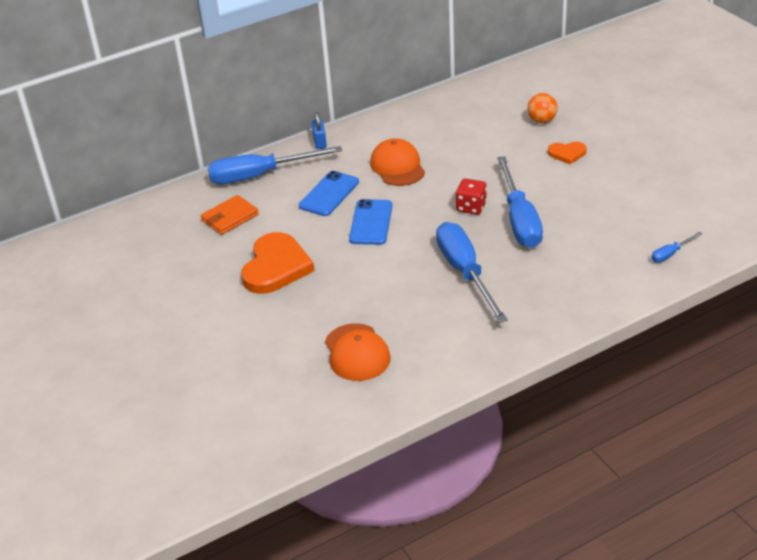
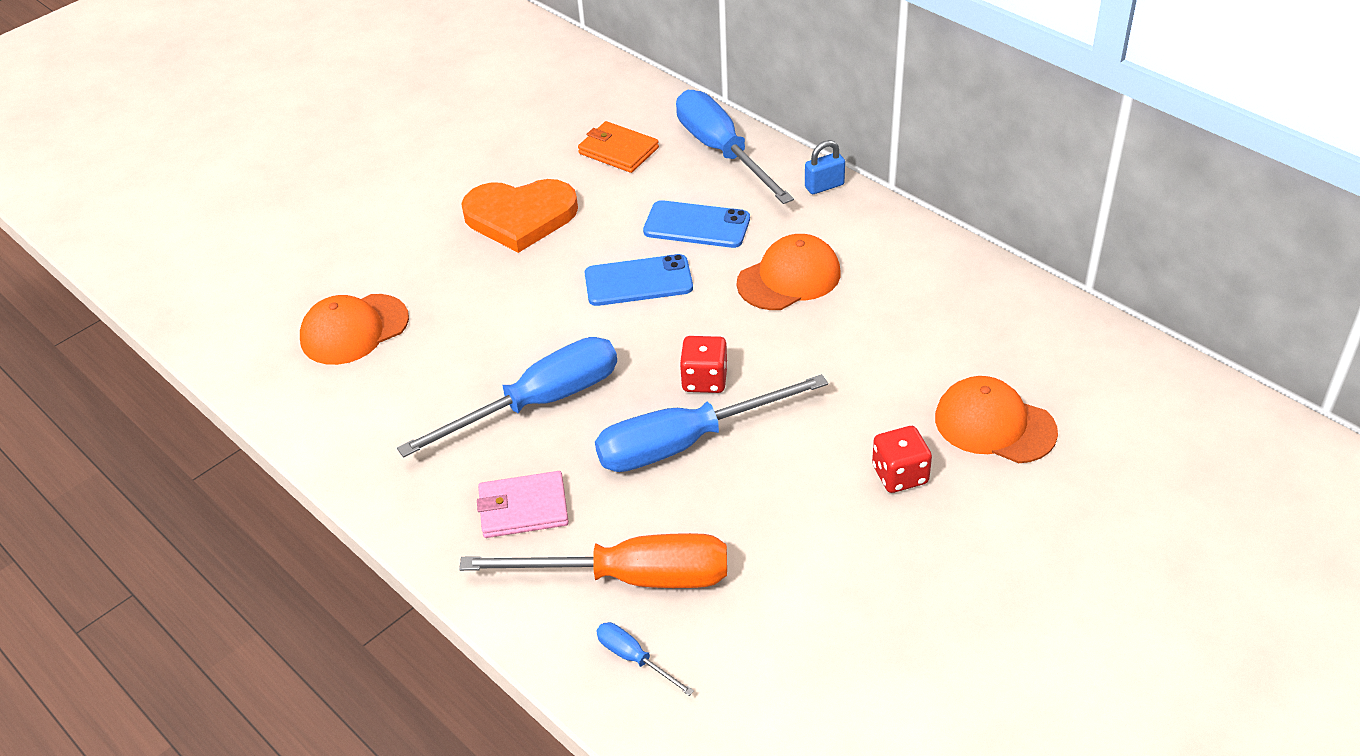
camera: 75 degrees right, 5 degrees up
(542, 120) = (994, 425): orange ball -> orange cap
(552, 285) = (523, 508): none -> pink wallet
(567, 153) = (900, 475): orange heart -> red dice
(615, 250) = (629, 577): none -> orange screwdriver

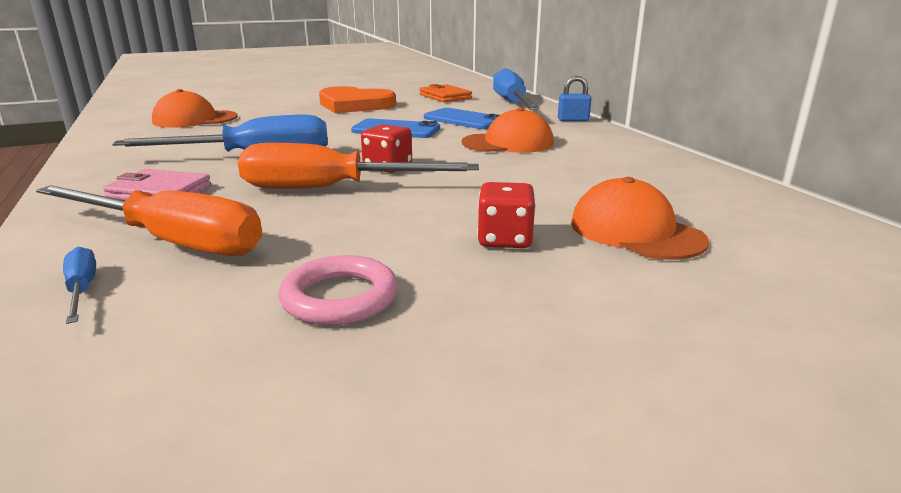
camera: 20 degrees right, 20 degrees down
(686, 442) = (331, 189): blue screwdriver -> orange screwdriver
(831, 594) = (340, 297): none -> pink ring

